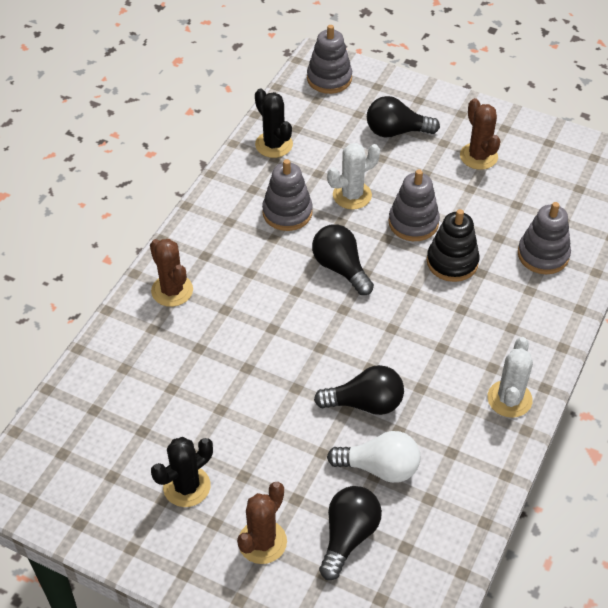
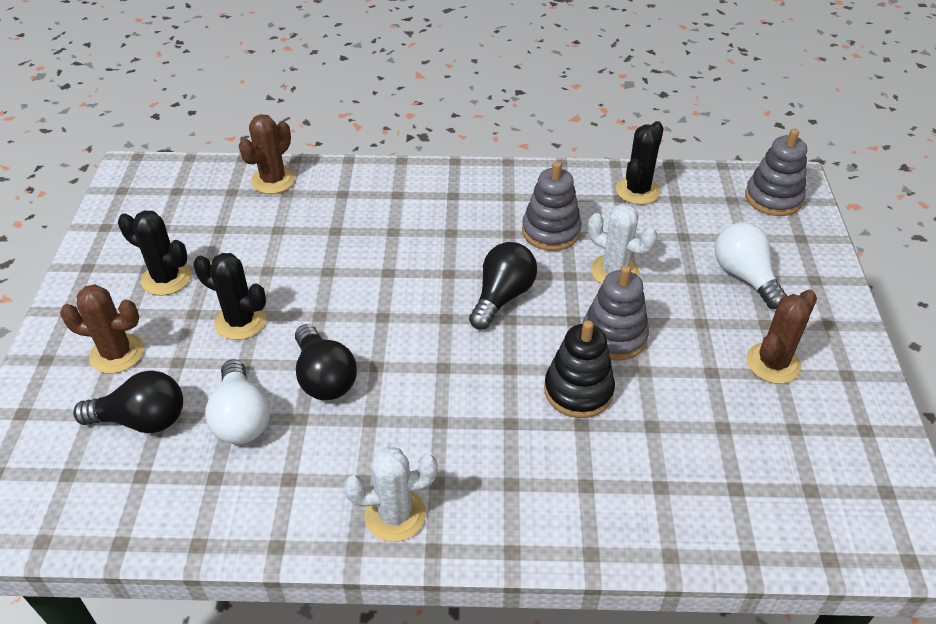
camera: 65 degrees right, 5 degrees down
(172, 290) = (395, 189): brown cactus -> brown cactus (273, 180)
(273, 443) = (240, 321): none -> black cactus
(396, 131) = (744, 276): black light bulb -> white light bulb
(543, 255) = (657, 482): grey stacking toy -> none

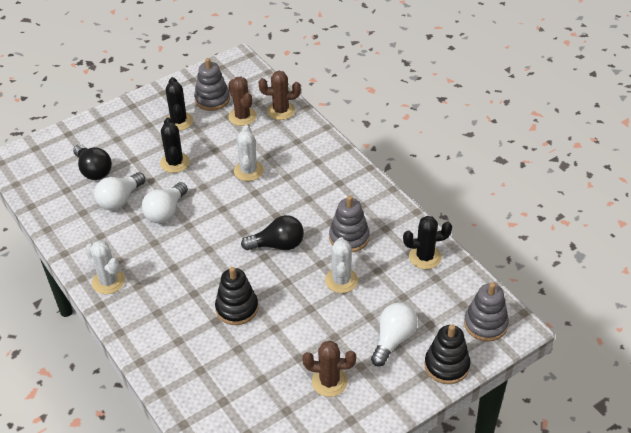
camera: 55 degrees right, 0 degrees up
(117, 353) = (122, 138): brown cactus -> brown cactus (242, 117)
(324, 377) = (166, 212): black light bulb -> white light bulb
(343, 259) = (248, 171): none -> white cactus
(614, 336) = (289, 304): grey stacking toy -> grey stacking toy (212, 99)
(813, 255) = (446, 365): none -> black stacking toy

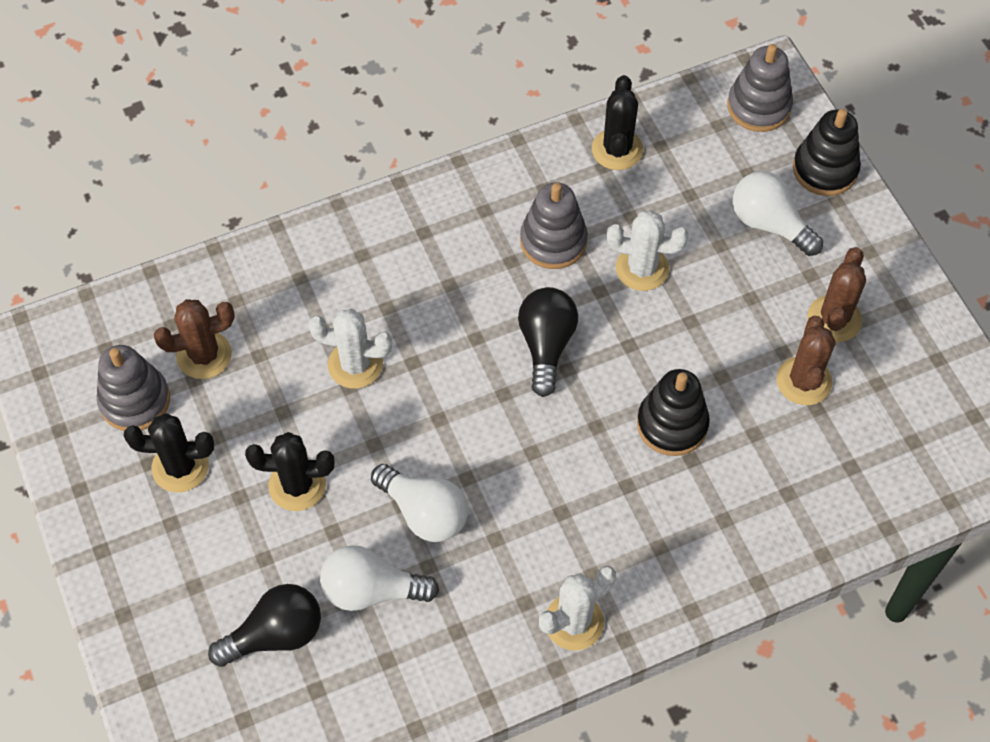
camera: 80 degrees left, 15 degrees up
(120, 200) = (372, 590): white light bulb -> white light bulb turned 135 degrees clockwise
(281, 111) = (209, 289): brown cactus -> brown cactus (804, 381)

